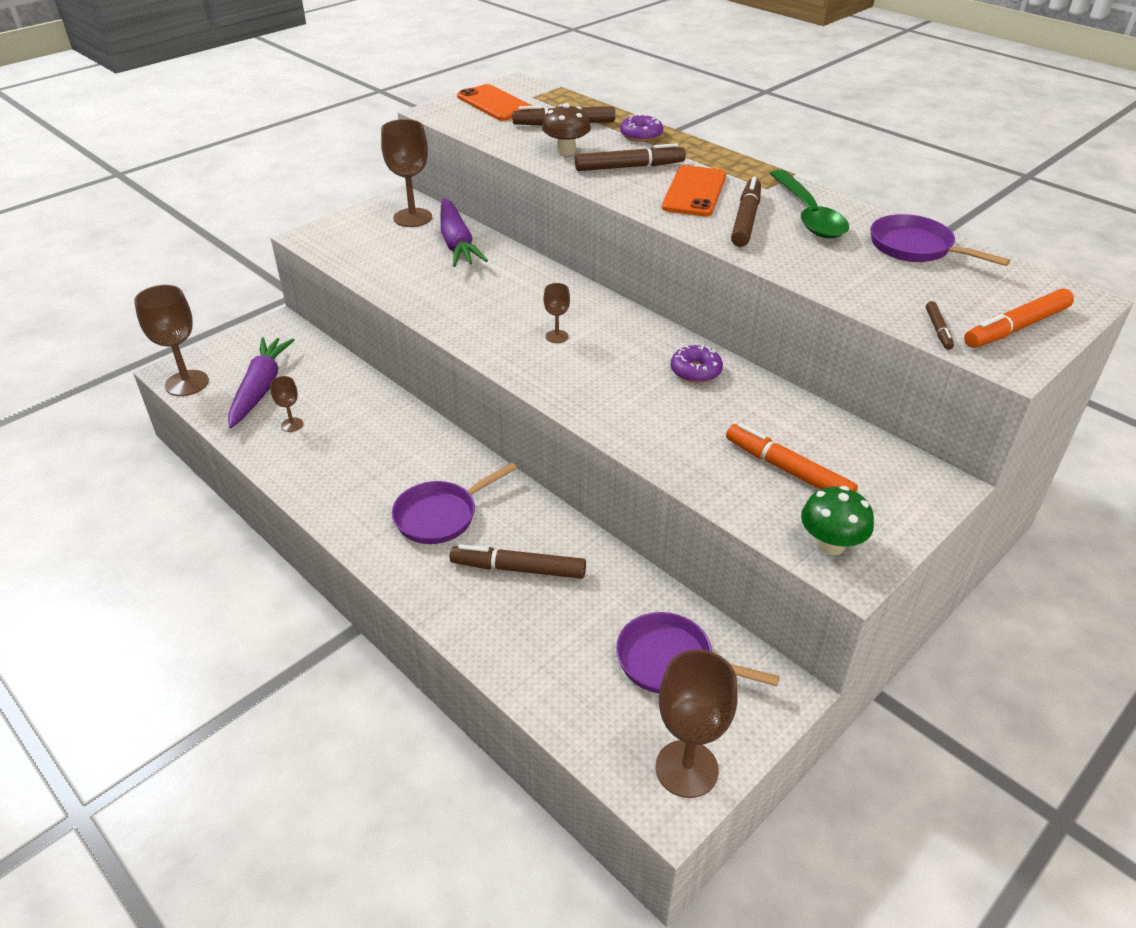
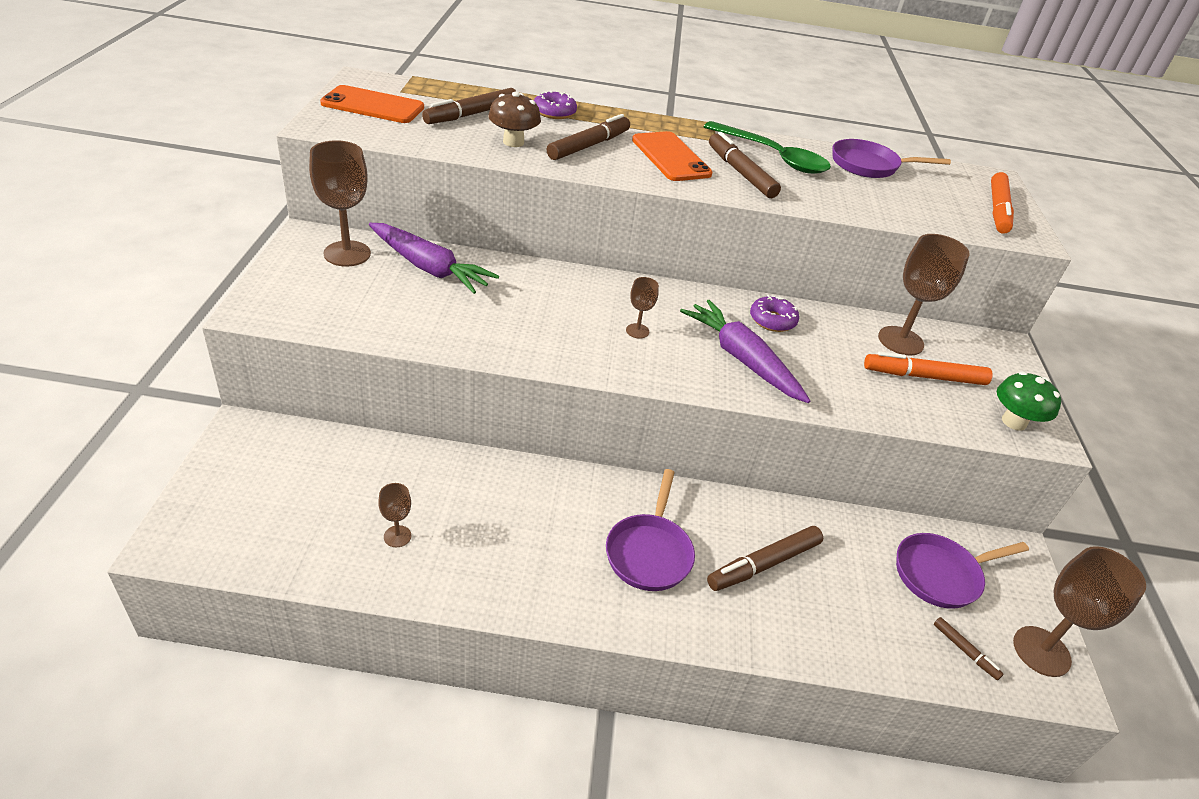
camera: 45 degrees left, 0 degrees up
(187, 383) = (206, 550): brown goblet -> brown goblet (900, 341)
(261, 388) = (310, 513): purple carrot -> purple carrot (742, 359)
(938, 330) = (967, 226): brown marker -> brown marker (965, 651)

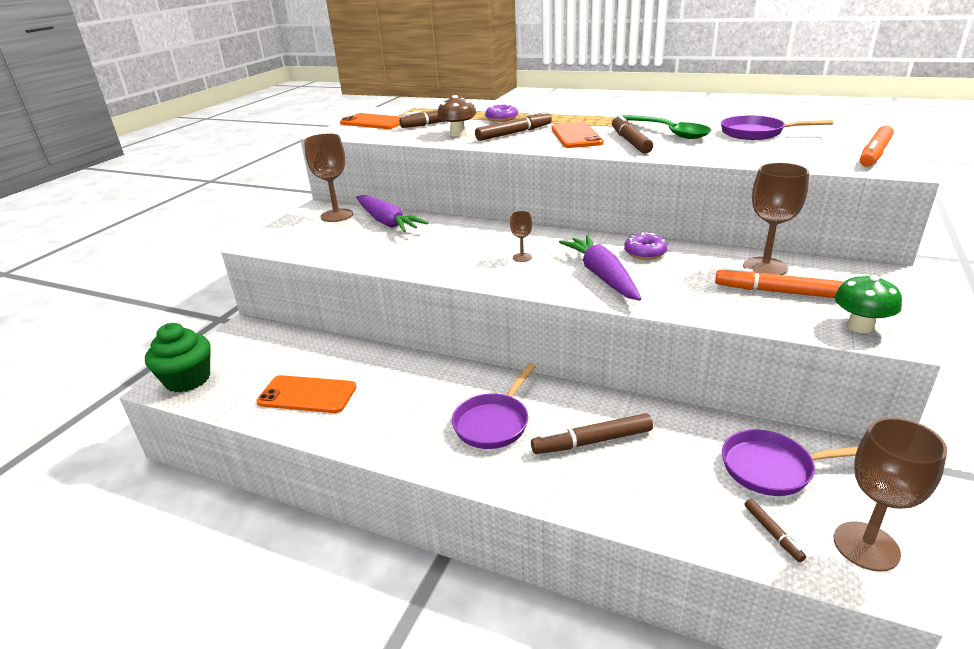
camera: 25 degrees right, 10 degrees down
(205, 529) = (188, 379): none -> green cupcake
(397, 536) = (307, 394): brown goblet -> orange phone

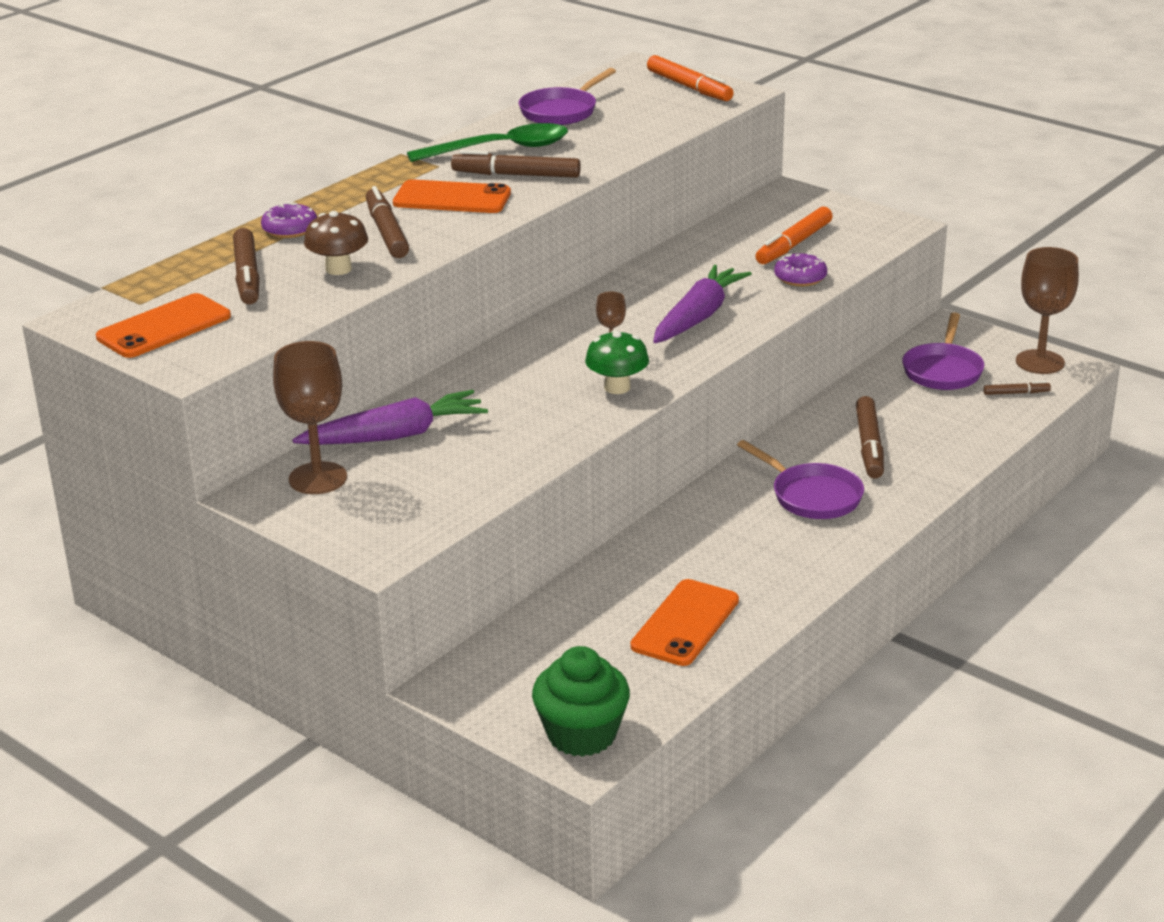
camera: 75 degrees left, 0 degrees up
(602, 276) = (698, 317): purple carrot -> purple carrot turned 120 degrees clockwise
(645, 252) = (657, 282): purple donut -> purple donut (800, 278)
(765, 267) = (740, 235): brown goblet -> none
(860, 326) = (877, 231): green mushroom -> green mushroom (617, 387)

